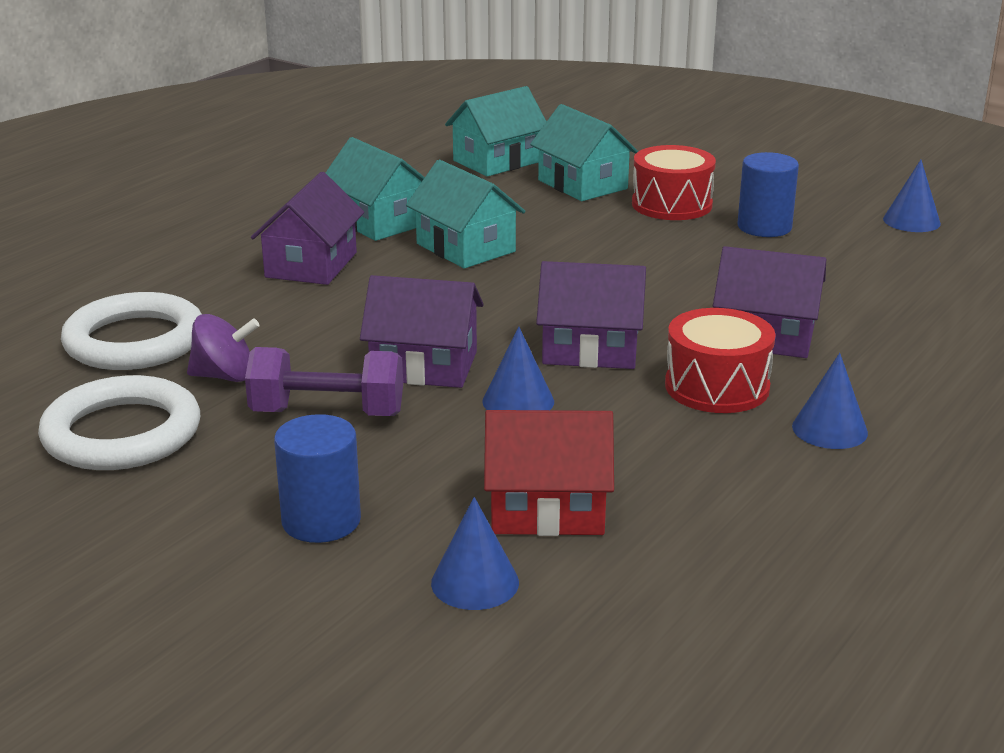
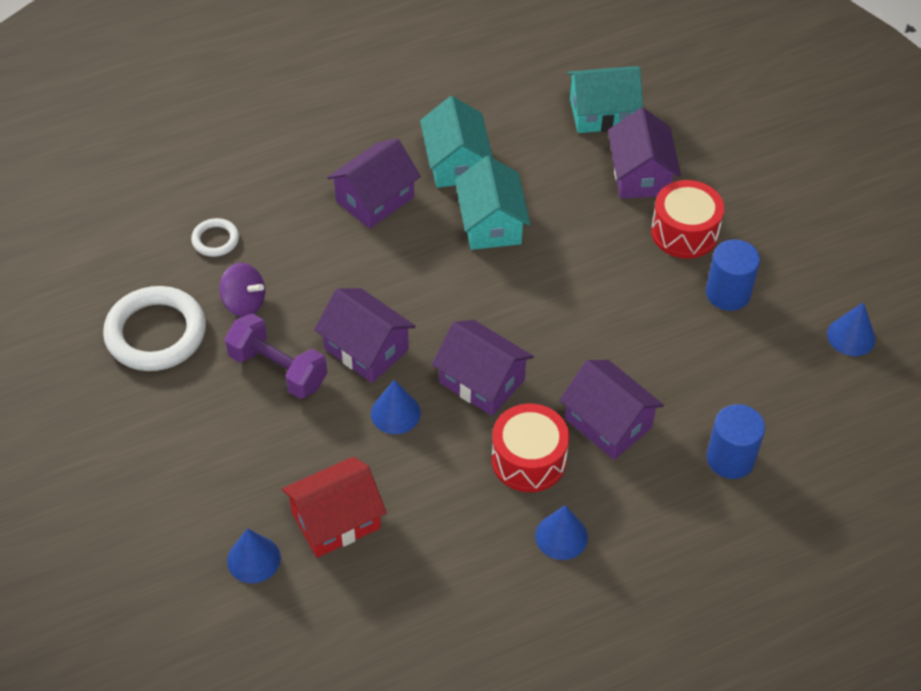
camera: 30 degrees right, 25 degrees up
(135, 341) = (215, 240): white ring -> white ring, size x0.49
(321, 521) = (210, 467): blue cylinder -> blue cylinder (730, 458)
(547, 509) = (336, 520): red house -> red house turned 60 degrees counterclockwise
(582, 184) = (640, 175): turquoise house -> purple house

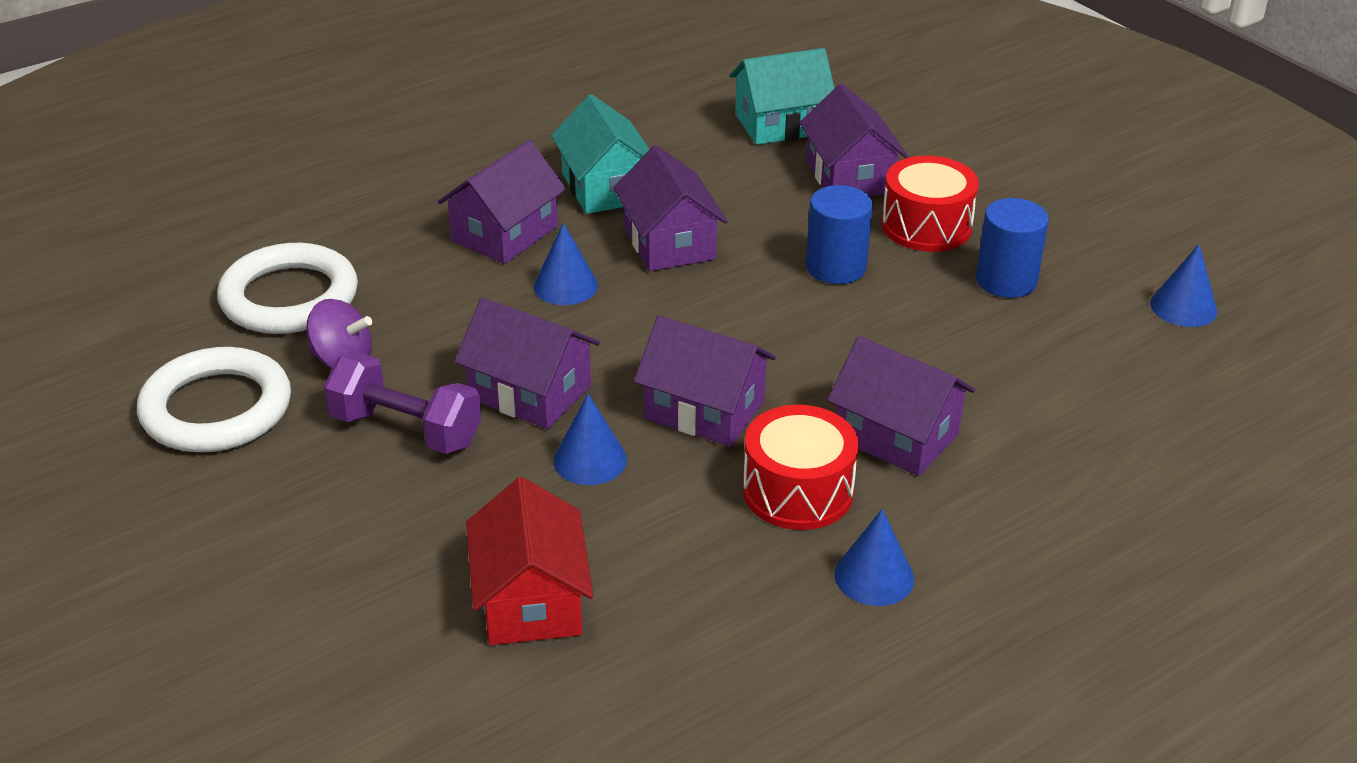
camera: 10 degrees left, 15 degrees down
(215, 240) = (289, 297): white ring -> white ring, size x2.04
(253, 559) = (412, 667): blue cone -> blue cone (565, 286)
(336, 520) = (531, 600): red house -> red house turned 60 degrees counterclockwise
(491, 224) = (669, 243): turquoise house -> purple house
(730, 458) = (1079, 456): blue cylinder -> blue cylinder (836, 267)

